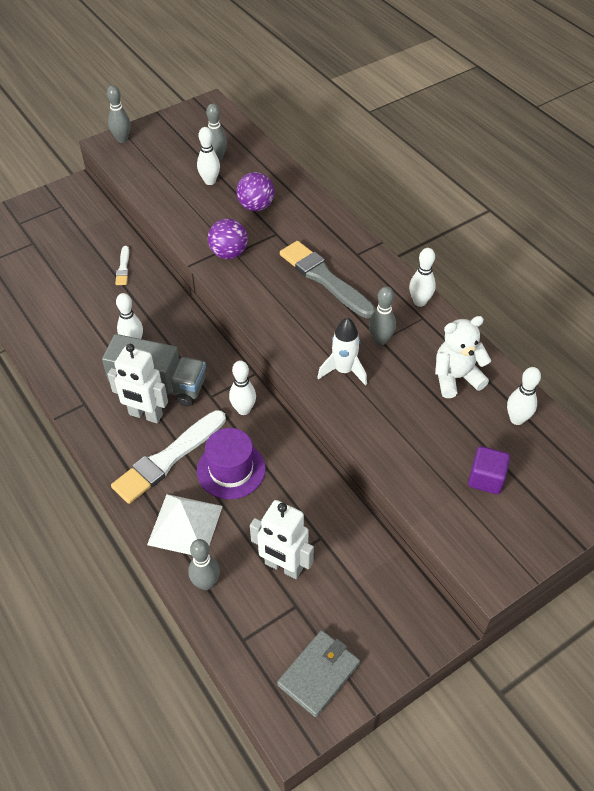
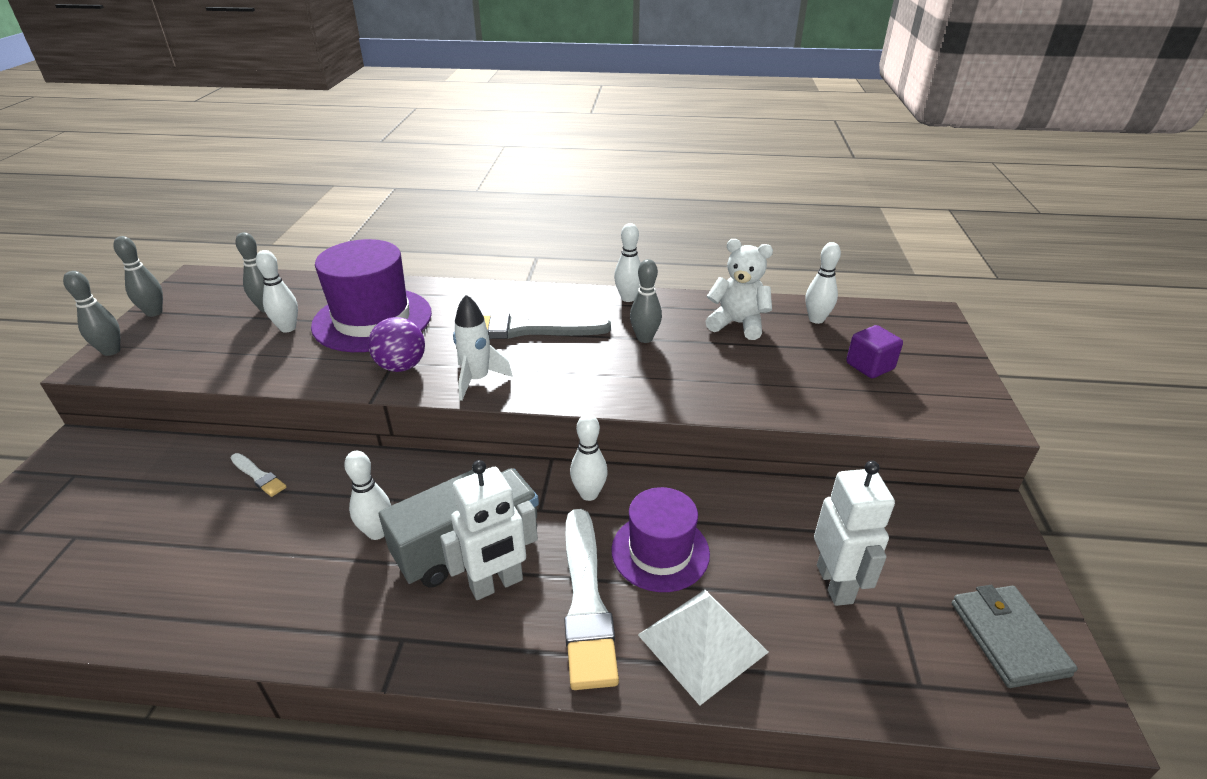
camera: 50 degrees left, 15 degrees down
(206, 583) = (809, 674): grey bowling pin -> grey bowling pin (154, 312)
(256, 206) = (372, 319): purple ball -> purple hat
(283, 566) = (835, 584): white robot -> white robot turned 75 degrees counterclockwise
(343, 370) = (655, 377): white rocket -> white rocket (477, 380)
(456, 378) = (737, 324): white teddy bear -> white teddy bear turned 90 degrees clockwise

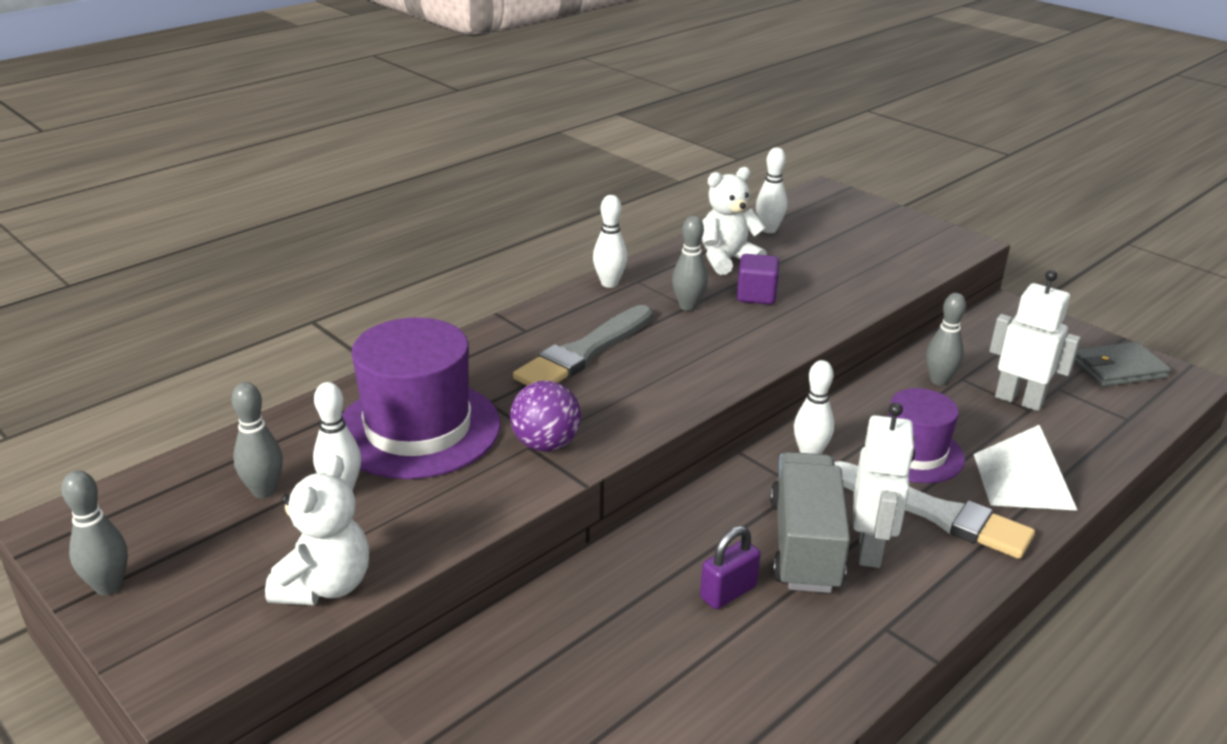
camera: 50 degrees left, 5 degrees down
(111, 351) = (164, 650): grey bowling pin -> grey bowling pin (939, 380)
(194, 366) = (325, 586): none -> white teddy bear
(258, 476) = (535, 645): white brush -> none
(377, 532) = (728, 592): white bowling pin -> purple padlock
(477, 380) = (634, 411): white rocket -> none
(869, 366) = (857, 245): purple cube -> purple cube (756, 295)
(1008, 638) = (1118, 369): grey wallet -> grey wallet turned 45 degrees counterclockwise

